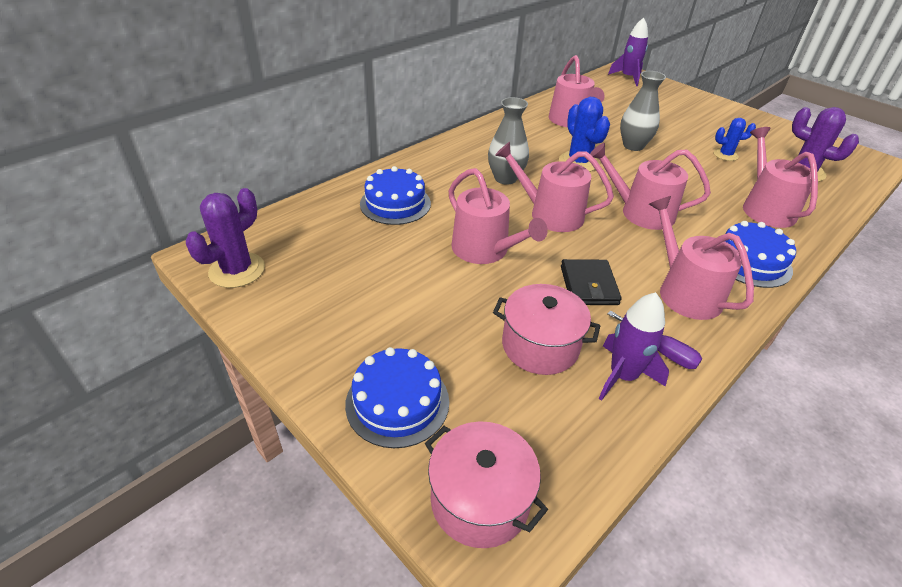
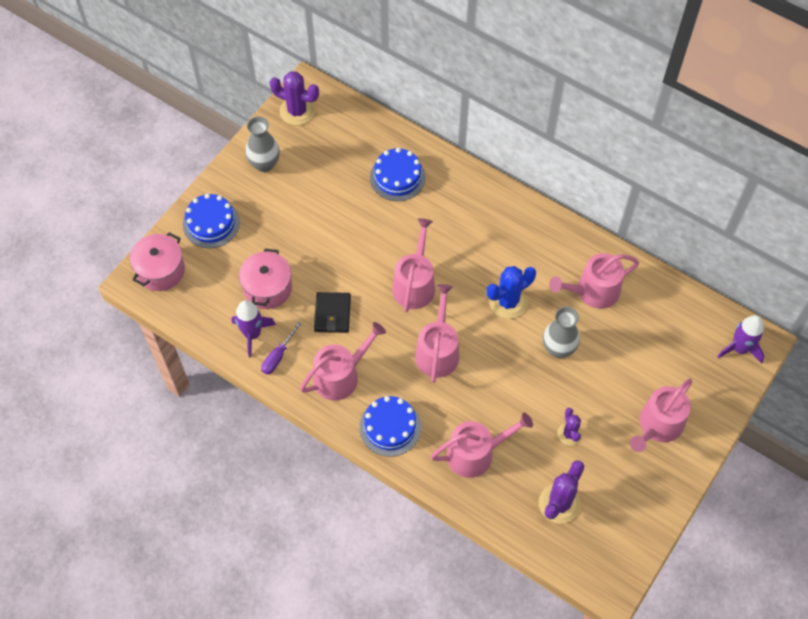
camera: 80 degrees right, 20 degrees up
(485, 250) = (355, 245): pink watering can -> pink watering can (658, 426)
(505, 178) = (459, 246): grey vase -> grey vase (264, 164)
(588, 285) = (332, 314): black wallet -> black wallet turned 75 degrees counterclockwise
(725, 155) = (569, 434): blue cactus -> purple cactus

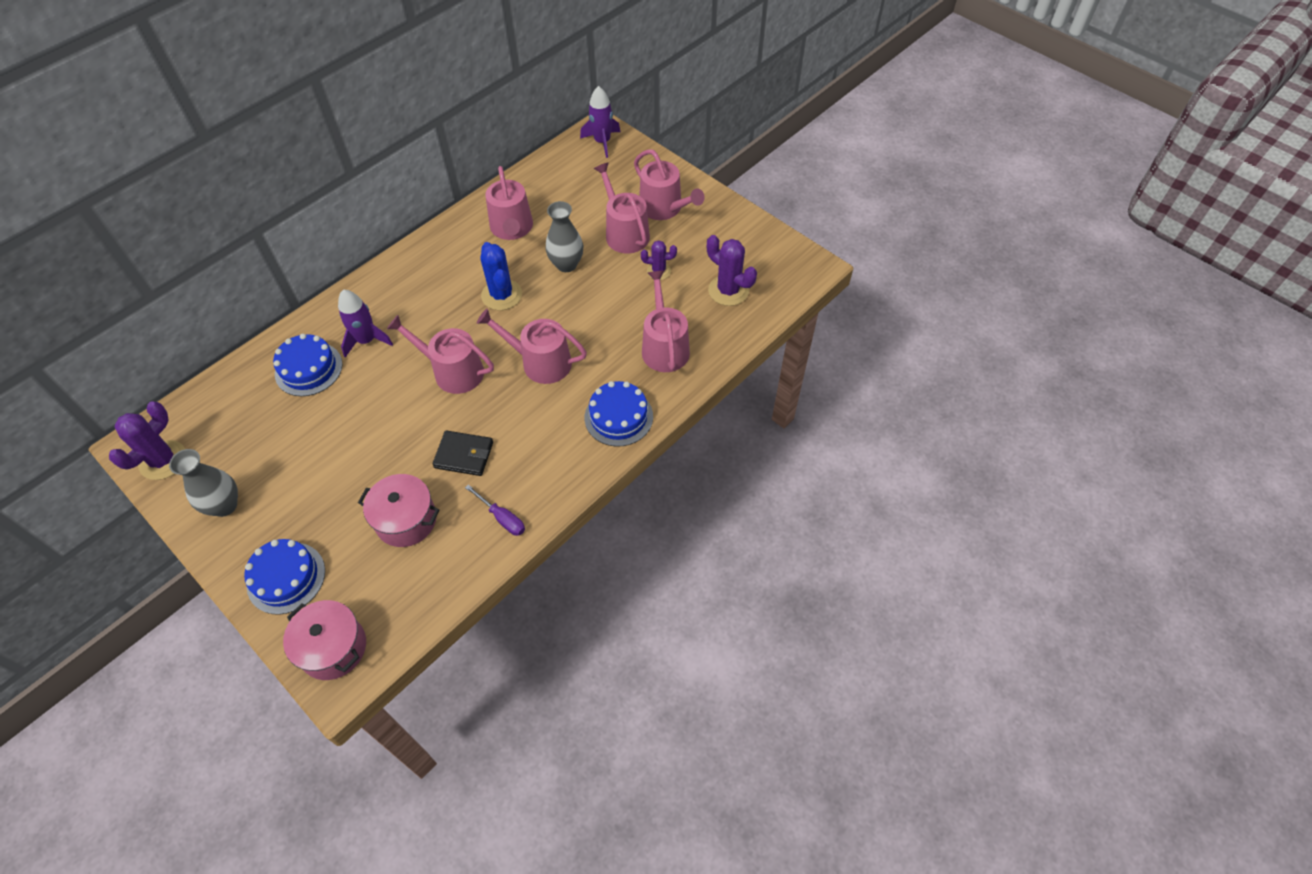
camera: 80 degrees left, 5 degrees down
(252, 334) = (464, 543): purple rocket -> purple rocket (366, 340)
(341, 376) = (545, 456): pink watering can -> pink watering can (624, 233)

